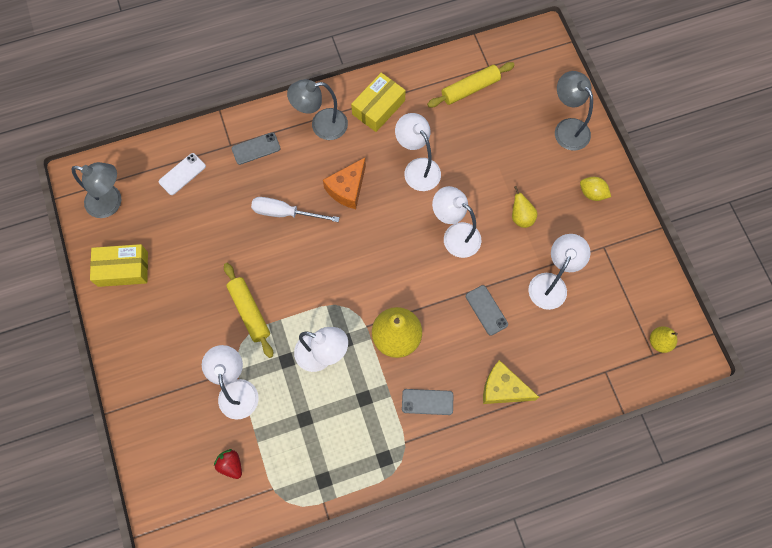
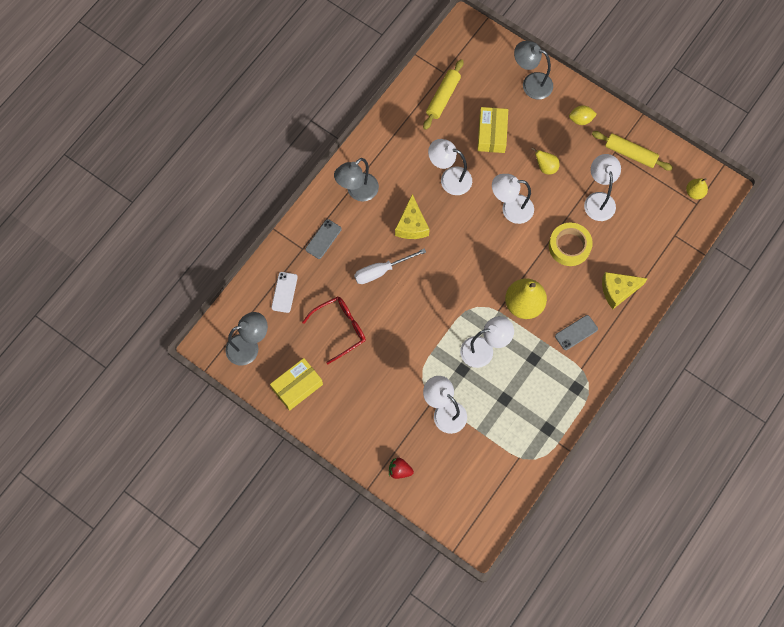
camera: 35 degrees left, 0 degrees up
(205, 242) = (340, 328): none -> red glasses
(231, 465) = (479, 462): red strawberry -> red strawberry (399, 470)
(249, 311) = (411, 355): yellow rolling pin -> yellow rolling pin (630, 153)
(347, 189) = (412, 225): orange cheese -> yellow cheese
(378, 107) = (388, 152): yellow box -> yellow box (492, 134)
(486, 310) = (569, 246): grey phone -> yellow tape

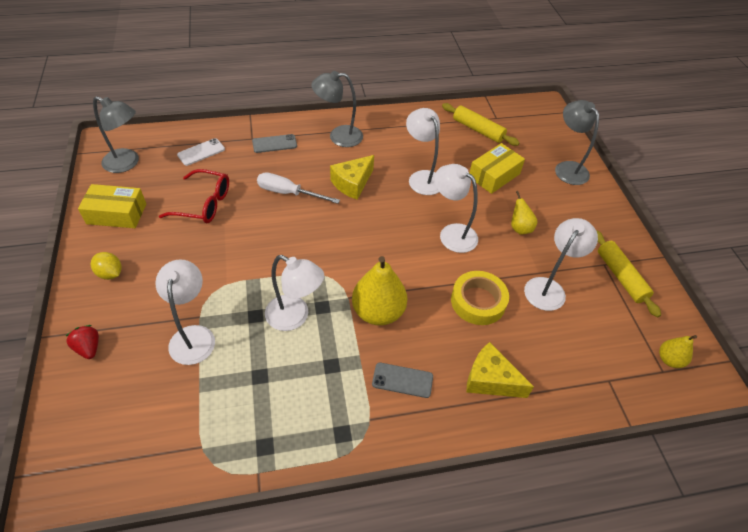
camera: 40 degrees right, 20 degrees down
(443, 97) = (478, 130): yellow rolling pin -> yellow rolling pin turned 60 degrees clockwise
(581, 119) = (591, 219): yellow lemon -> yellow lemon (110, 273)

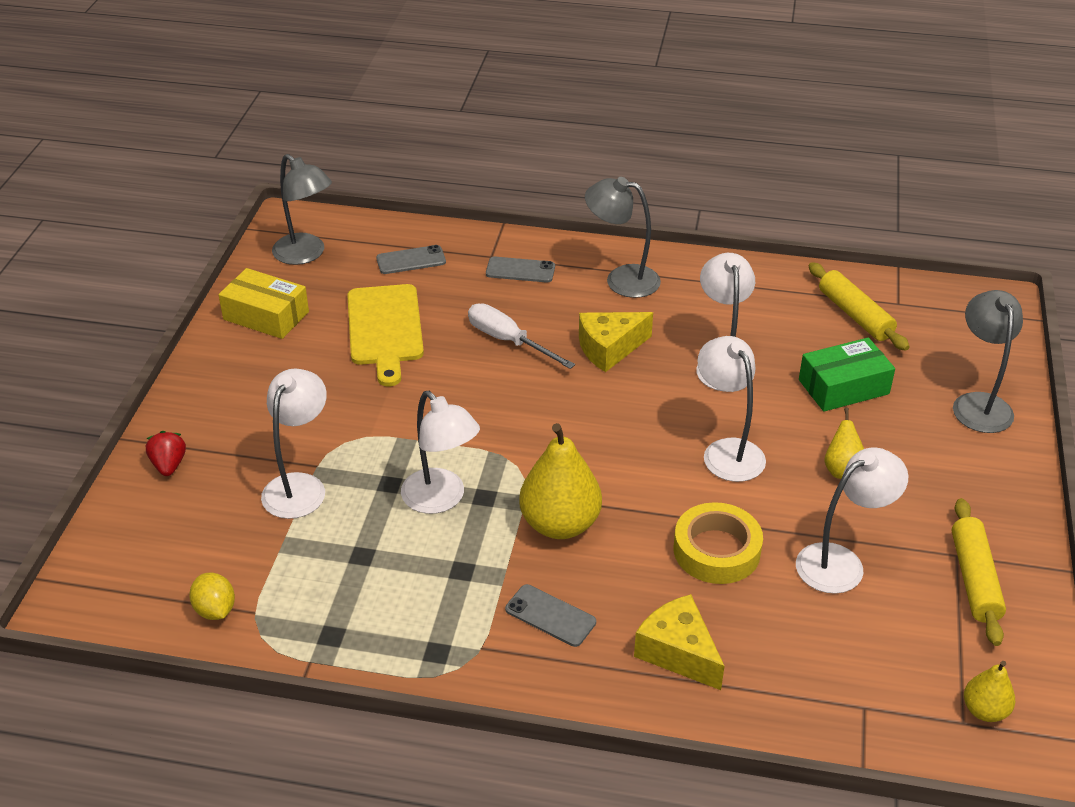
camera: 25 degrees right, 10 degrees down
(110, 273) = (228, 386): yellow lemon -> yellow lemon (215, 610)
(201, 152) = (411, 260): white phone -> grey phone
(204, 204) = (385, 329): red glasses -> yellow cutting board
(494, 175) = (843, 387): yellow box -> green box

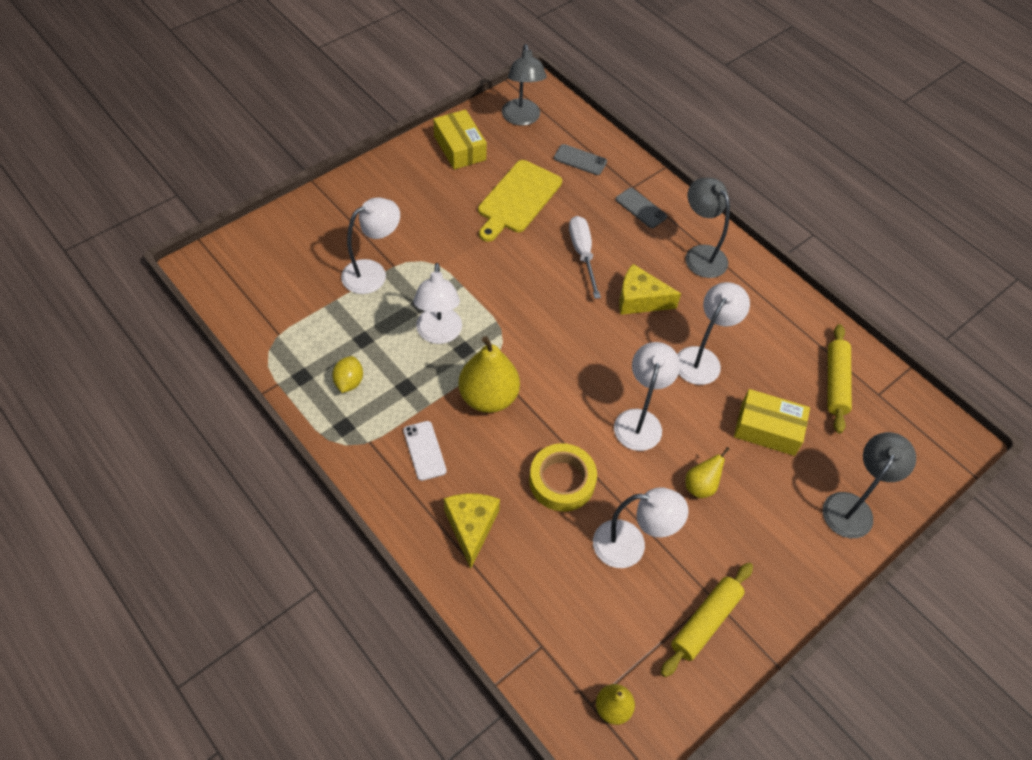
camera: 35 degrees right, 15 degrees up
(169, 465) = (320, 214): red strawberry -> none
(215, 610) = (261, 319): yellow lemon -> yellow lemon (349, 382)
(550, 615) = (424, 450): grey phone -> white phone
(843, 387) = (767, 429): green box -> yellow box

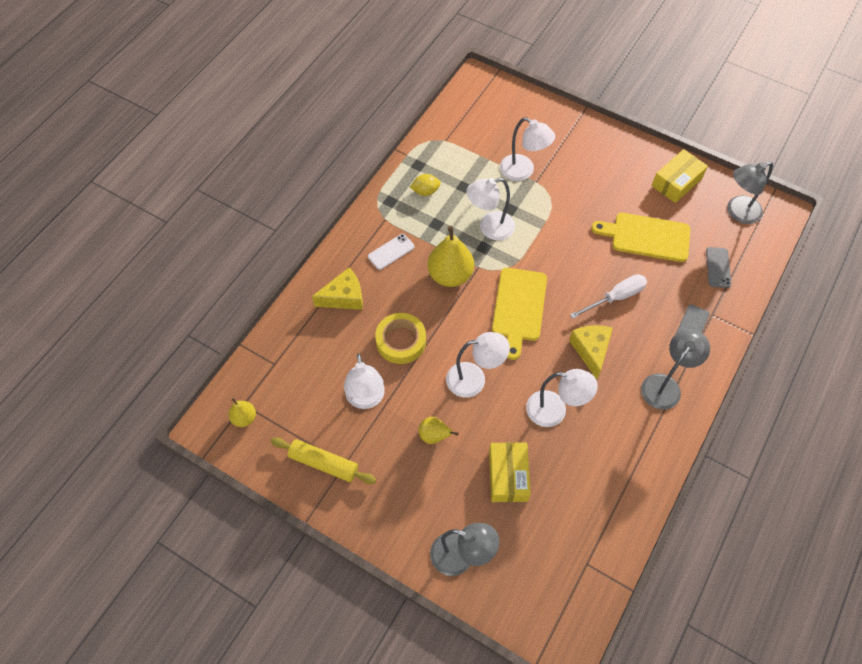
camera: 75 degrees right, 5 degrees up
(561, 345) = (519, 308): none -> yellow cutting board
(836, 383) = (581, 524): yellow rolling pin -> none

